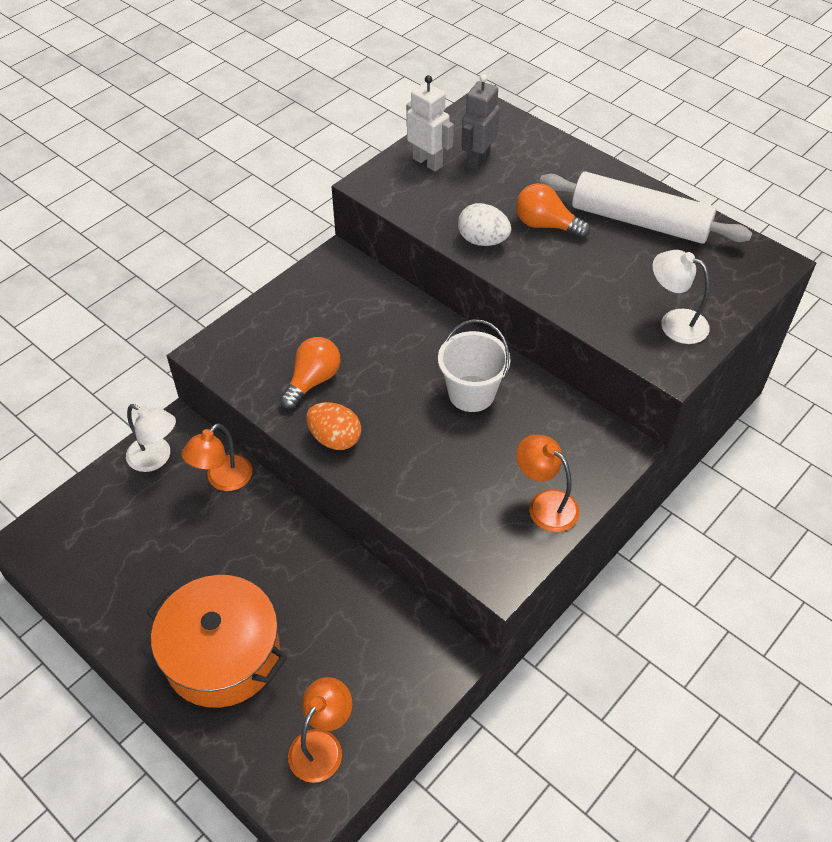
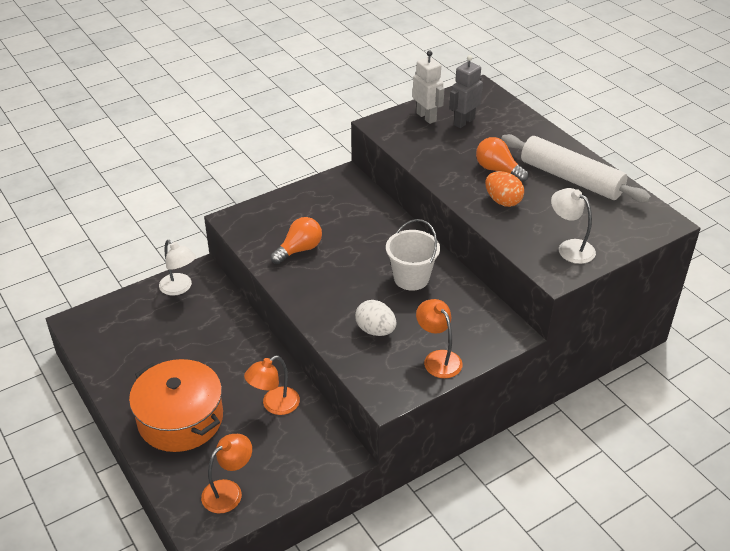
camera: 15 degrees right, 10 degrees down
(223, 480) = (221, 310): orange lamp -> orange lamp (274, 405)
(335, 438) = (301, 288): orange egg -> orange egg (503, 201)
(482, 241) = (446, 172): white egg -> white egg (375, 330)

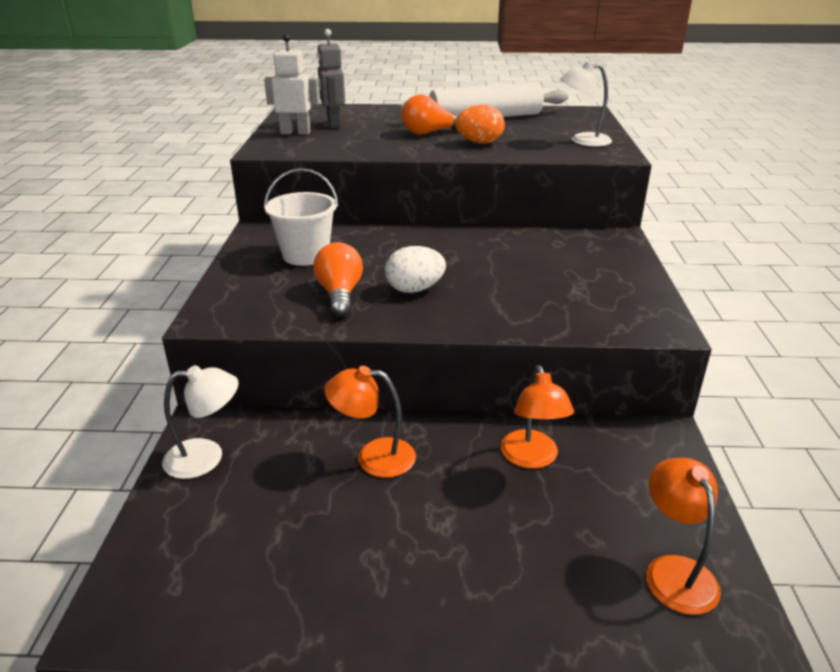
camera: 55 degrees left, 10 degrees down
(180, 419) = (483, 567): orange pot -> none
(375, 330) = (541, 296): white egg -> white egg (414, 289)
(411, 278) = (478, 252): white bucket -> white bucket (305, 255)
(438, 358) = (622, 279): orange lamp -> orange lamp (373, 457)

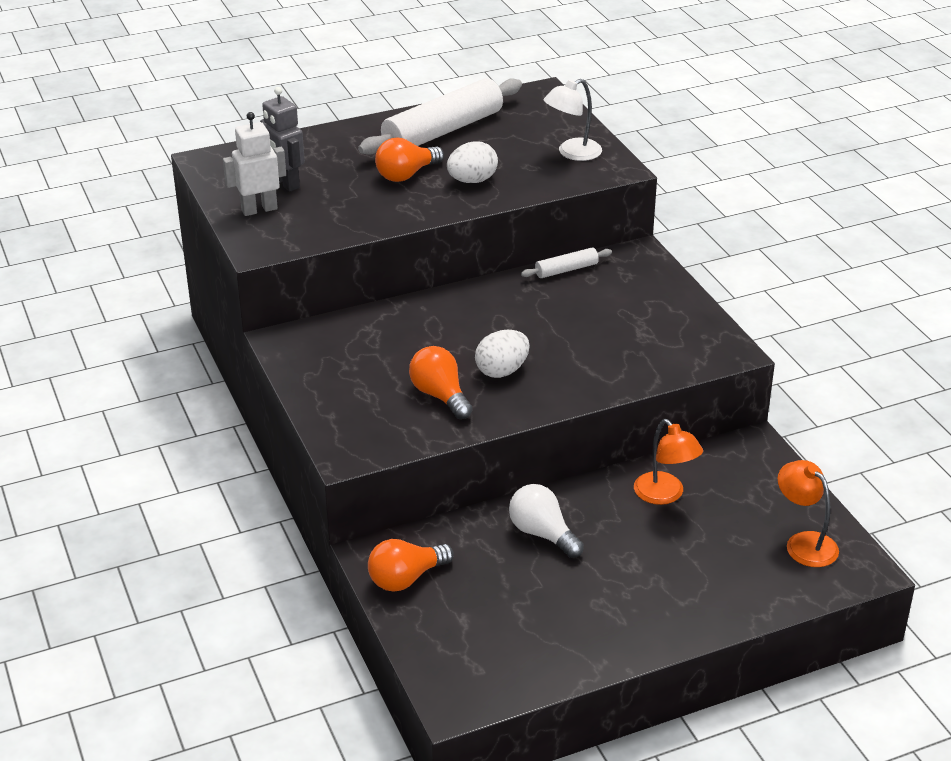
camera: 25 degrees left, 5 degrees up
(206, 457) = (406, 578): white lamp -> orange light bulb
(305, 255) = (363, 359): white bucket -> none
(373, 457) = (542, 534): orange lamp -> white light bulb
(479, 143) = (472, 181): orange egg -> white egg
(540, 233) = (566, 270): none -> white rolling pin

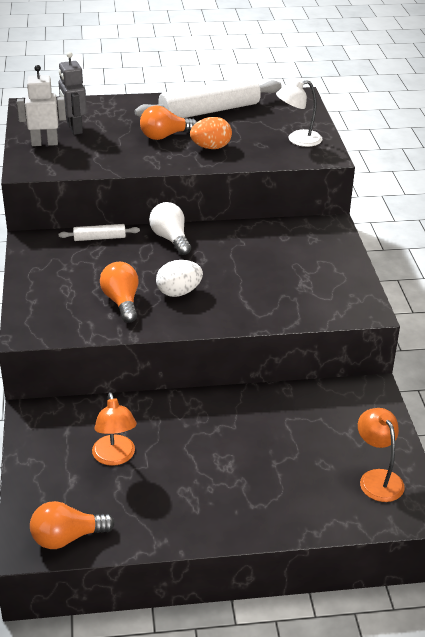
camera: 15 degrees right, 0 degrees up
(406, 578) = (46, 438): orange light bulb -> orange light bulb (67, 538)
(472, 181) = (211, 147): white egg -> orange egg
(542, 534) = (168, 425): white light bulb -> white light bulb (170, 239)
(566, 270) = (268, 227): white rolling pin -> white rolling pin (99, 238)
(665, 495) = (280, 415): orange lamp -> orange lamp (115, 457)

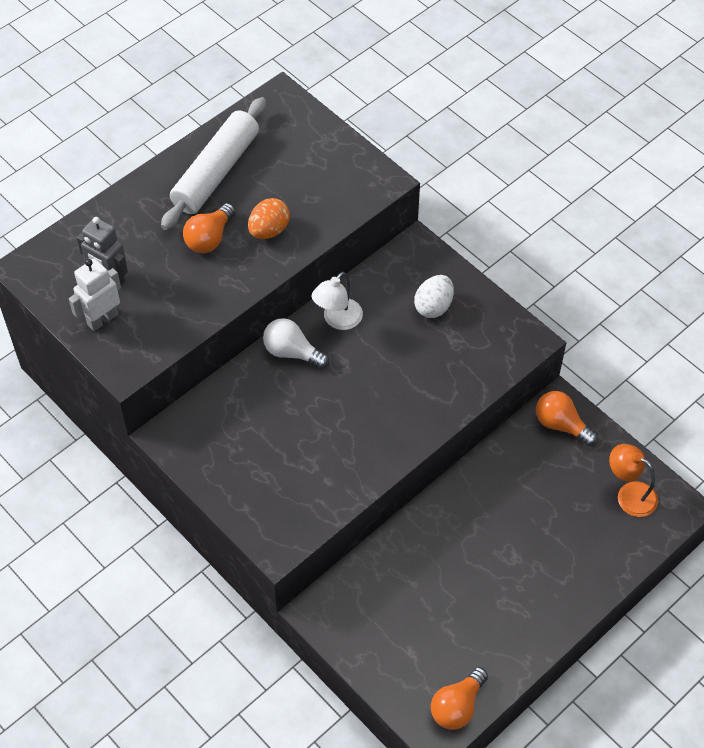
camera: 35 degrees left, 20 degrees up
(99, 238) = (226, 391): white rolling pin -> none
(115, 457) = (423, 608): orange lamp -> none
(122, 302) = (323, 459): orange light bulb -> orange light bulb (561, 425)
(179, 292) = (360, 416): white egg -> white egg (433, 306)
(298, 140) = (338, 171): white lamp -> white lamp (337, 320)

